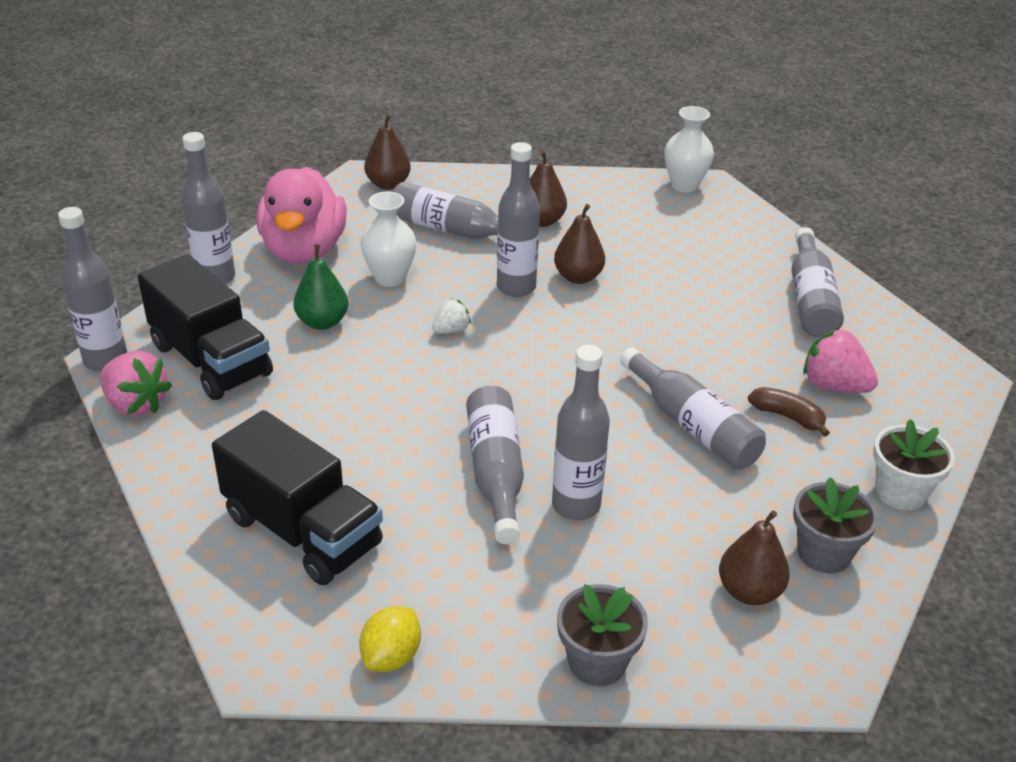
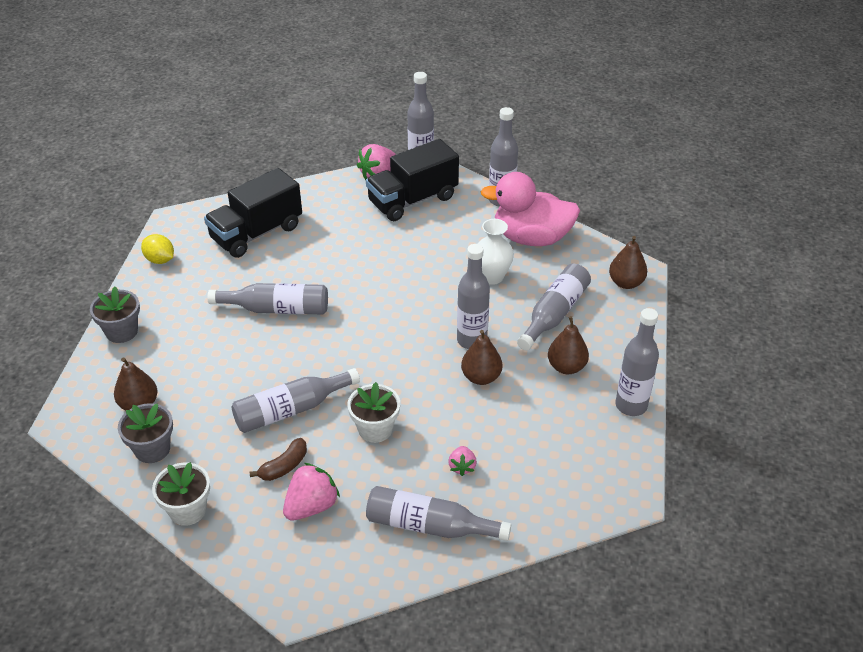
camera: 100 degrees right, 5 degrees up
(322, 322) = (443, 244): green pear -> none
(451, 330) = (424, 302): white strawberry -> none
(576, 505) = (236, 340): grey bottle -> grey bottle (631, 405)
(684, 185) = (628, 477): white vase -> none
(694, 349) = (375, 429): none -> white flower pot
(720, 283) = (462, 467): none -> pink strawberry

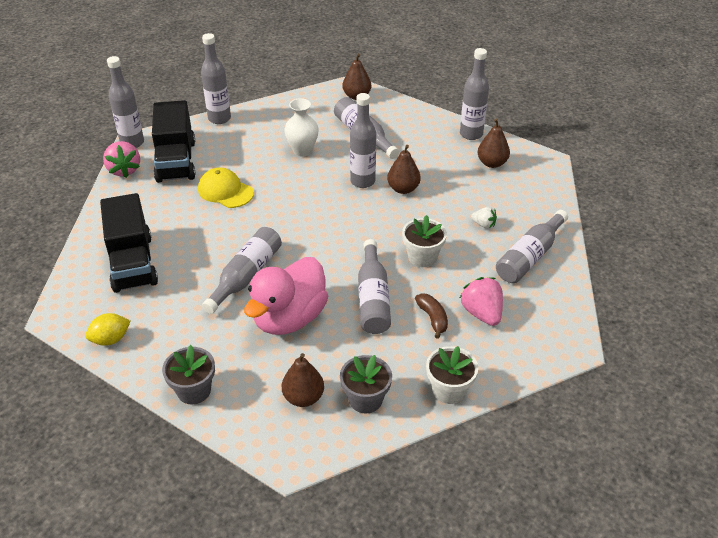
camera: 65 degrees left, 0 degrees up
(389, 249) = (225, 191): none -> yellow cap
(462, 467) = (483, 224): pink strawberry -> white strawberry
(531, 238) = (275, 119): pink duck -> pink duck (289, 318)
(566, 367) = (419, 148): brown pear -> brown pear (492, 163)

